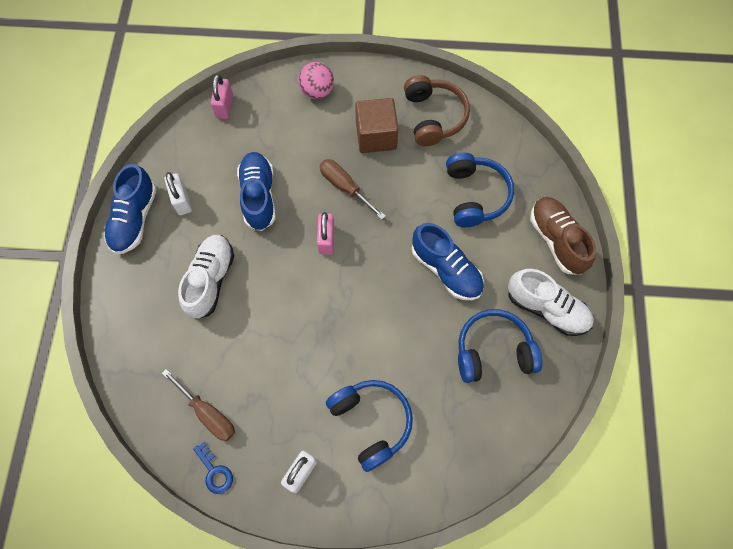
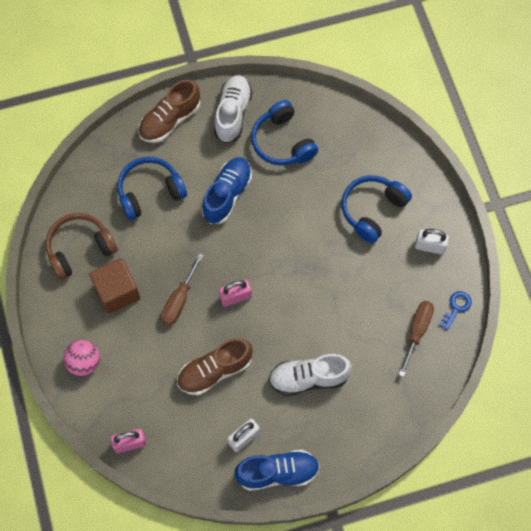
camera: 110 degrees left, 0 degrees up
(259, 196) = (215, 371): blue shoe -> brown shoe

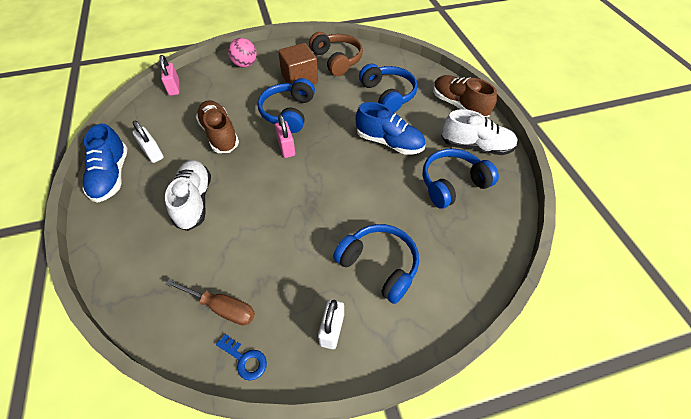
camera: 90 degrees right, 15 degrees down
(179, 300) = (288, 113): brown screwdriver -> blue headphones

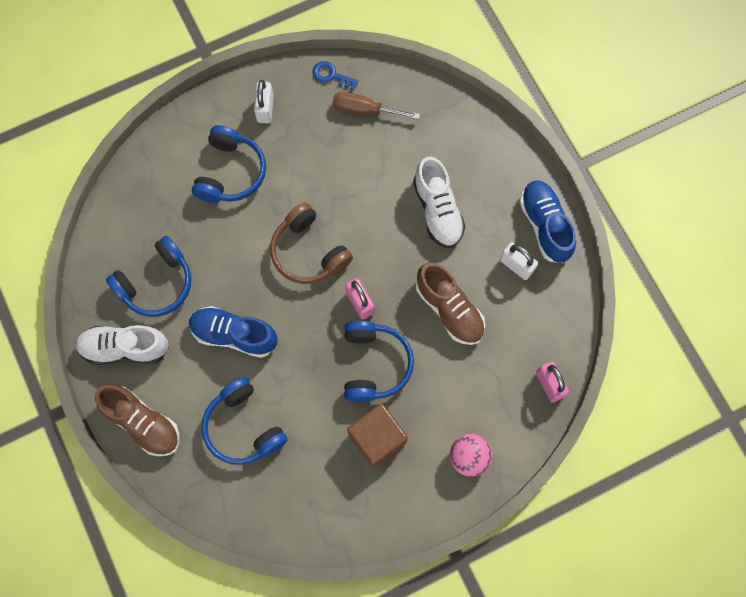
camera: 170 degrees right, 20 degrees up
(337, 60) = (331, 496): brown headphones -> brown headphones (309, 252)
(379, 265) = (231, 172): blue headphones -> blue headphones turned 105 degrees counterclockwise

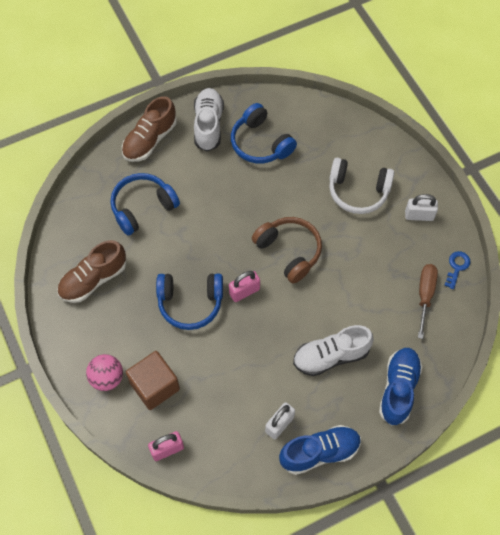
camera: 90 degrees right, 10 degrees down
(231, 172) = (358, 191): blue headphones -> white headphones
(234, 335) = (218, 198): blue shoe -> blue shoe (398, 389)
(309, 252) = (289, 251): brown headphones -> brown headphones turned 90 degrees clockwise
(377, 438) = (128, 305): brown cube -> brown cube (155, 386)
(449, 309) = (238, 364): brown shoe -> brown shoe (93, 279)

